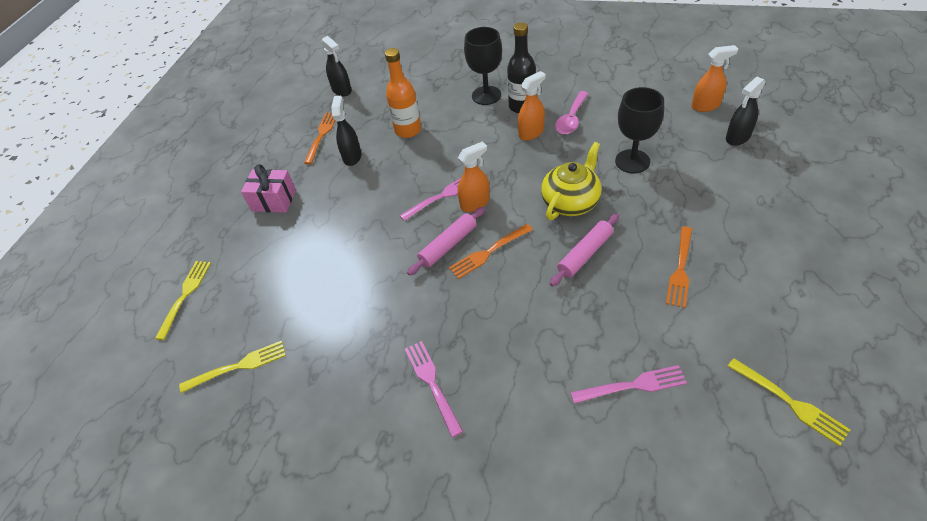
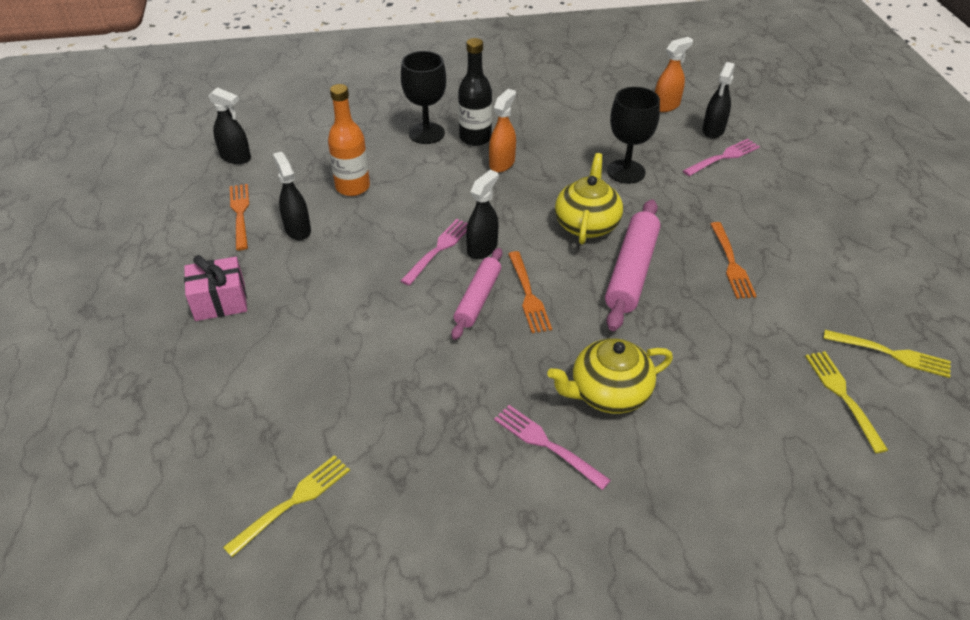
camera: 30 degrees left, 5 degrees down
(185, 295) = (161, 444): yellow fork -> yellow fork (843, 396)
(475, 203) = (482, 248): orange spray bottle -> black spray bottle
(488, 252) = (528, 295): orange fork -> orange fork turned 45 degrees counterclockwise
(504, 356) = (608, 393): none -> yellow teapot
(571, 119) = (537, 141): pink spoon -> none
(584, 254) = (631, 272): pink rolling pin -> pink rolling pin, size x1.52
(632, 385) = (750, 382): pink fork -> pink fork (723, 157)

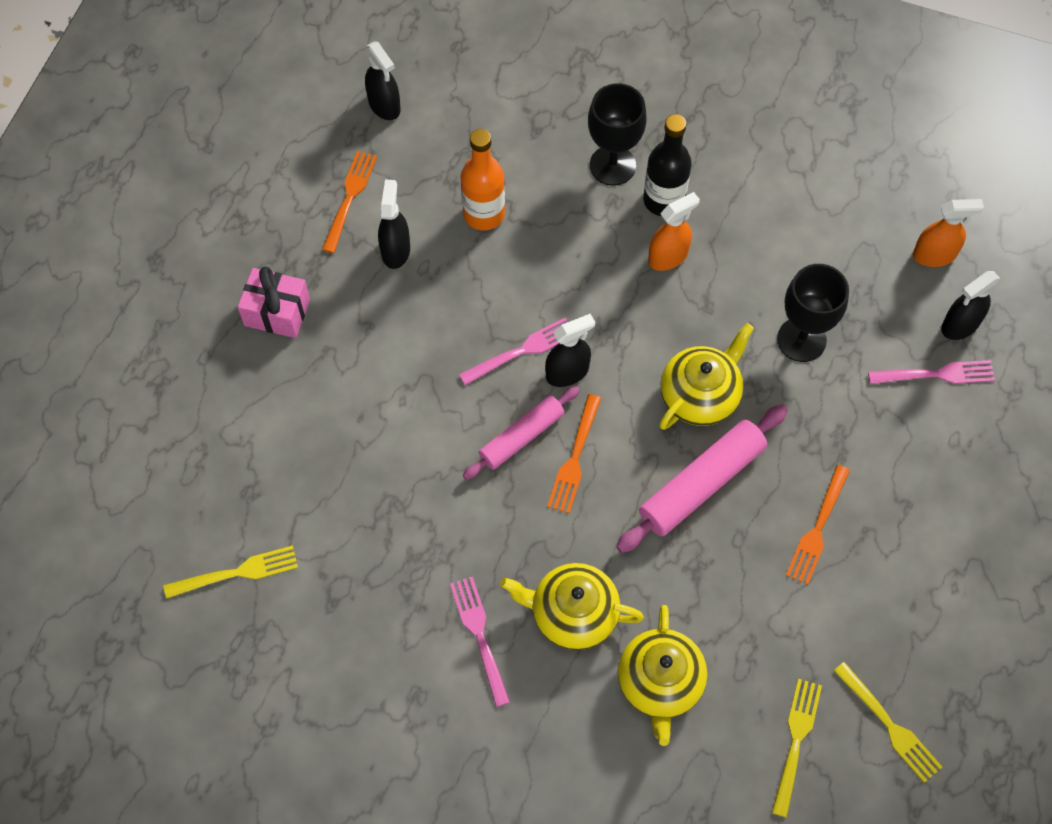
camera: 30 degrees right, 20 degrees up
(713, 407) = (660, 683): none -> yellow teapot

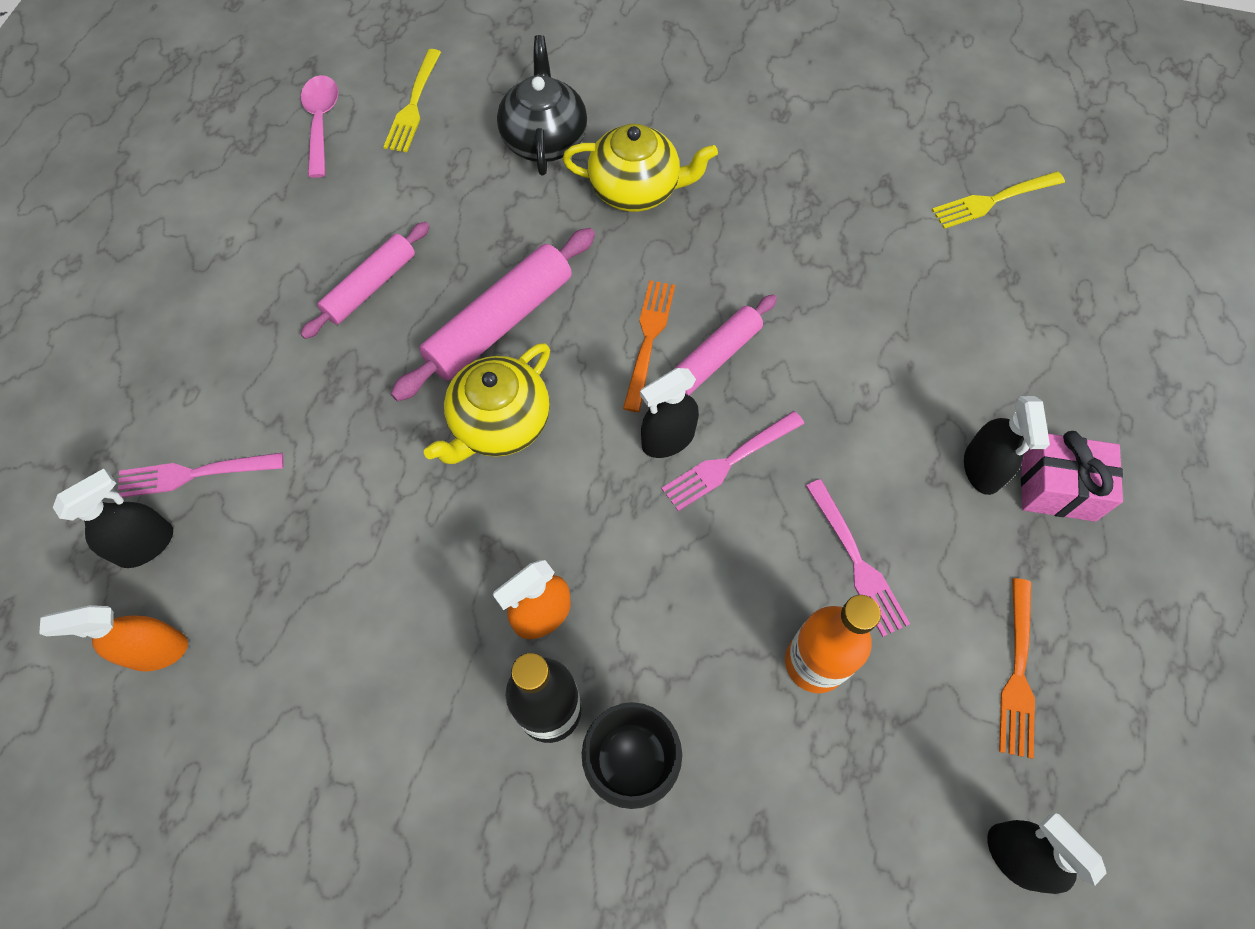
camera: 175 degrees right, 0 degrees up
(395, 250) = (927, 592): black spray bottle -> black spray bottle (982, 469)
(479, 635) = (728, 165): pink fork -> pink fork (856, 561)
(660, 683) = (544, 139): yellow teapot -> black teapot
(801, 339) = (364, 506): black goblet -> none
(817, 529) = (370, 286): orange fork -> pink rolling pin
(889, 725) = (321, 122): yellow fork -> pink spoon

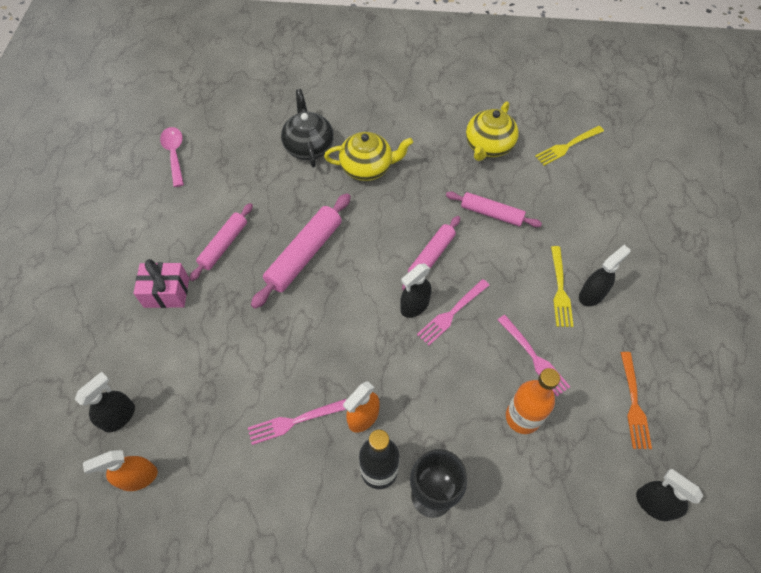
camera: 10 degrees left, 5 degrees down
(194, 474) = (140, 370): pink fork -> pink fork (294, 421)
(413, 105) = (227, 137): yellow fork -> yellow fork (560, 289)
(499, 423) = (316, 312): yellow teapot -> yellow teapot (488, 146)
(648, 339) = (392, 251): orange fork -> none
(834, 300) = (491, 214): none -> pink rolling pin
(982, 469) = (592, 295): black spray bottle -> black spray bottle turned 120 degrees counterclockwise
(1057, 488) = (634, 299): pink gift -> pink gift (166, 292)

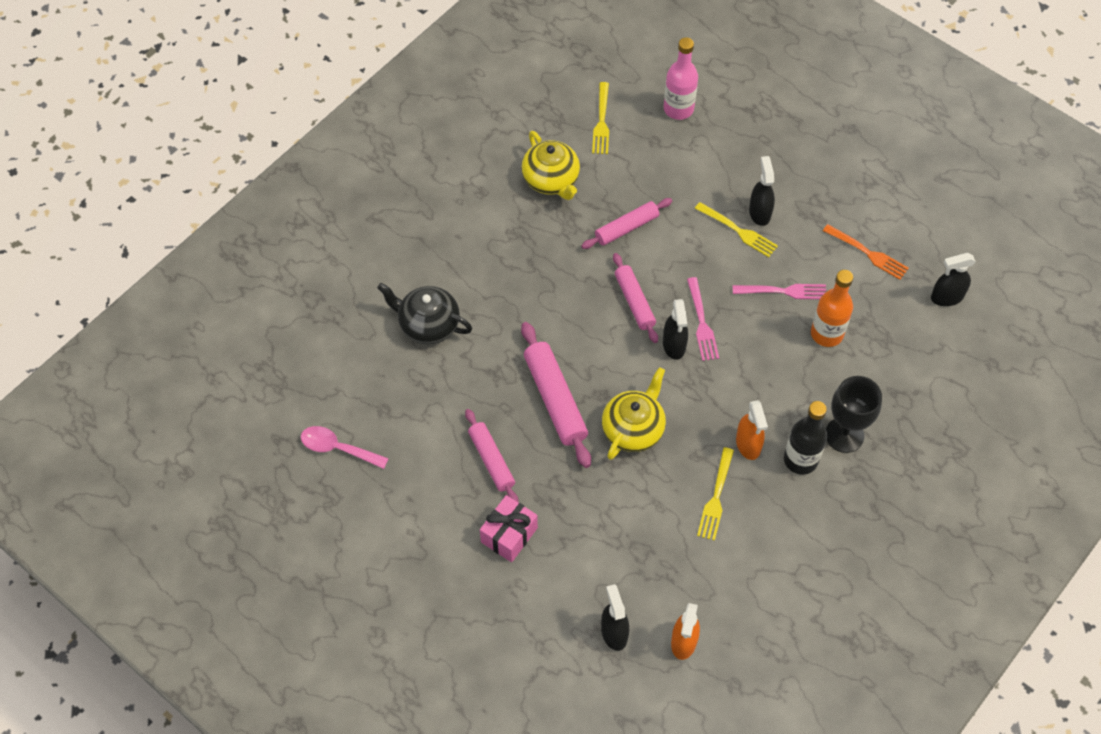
camera: 55 degrees left, 0 degrees up
(294, 421) = (716, 497): pink fork -> yellow fork
(367, 167) = (496, 291): yellow teapot -> yellow teapot (633, 429)
(628, 185) = (678, 109): none -> pink bottle

